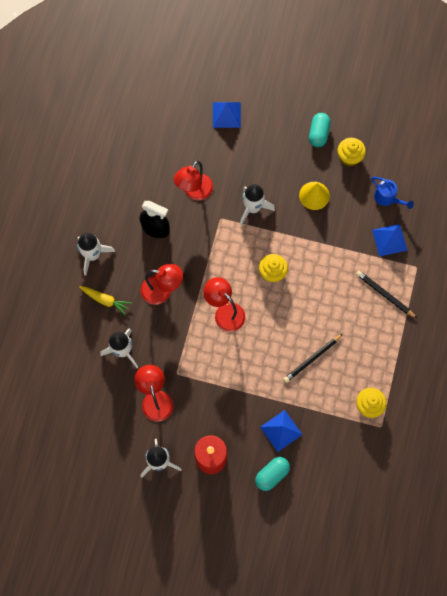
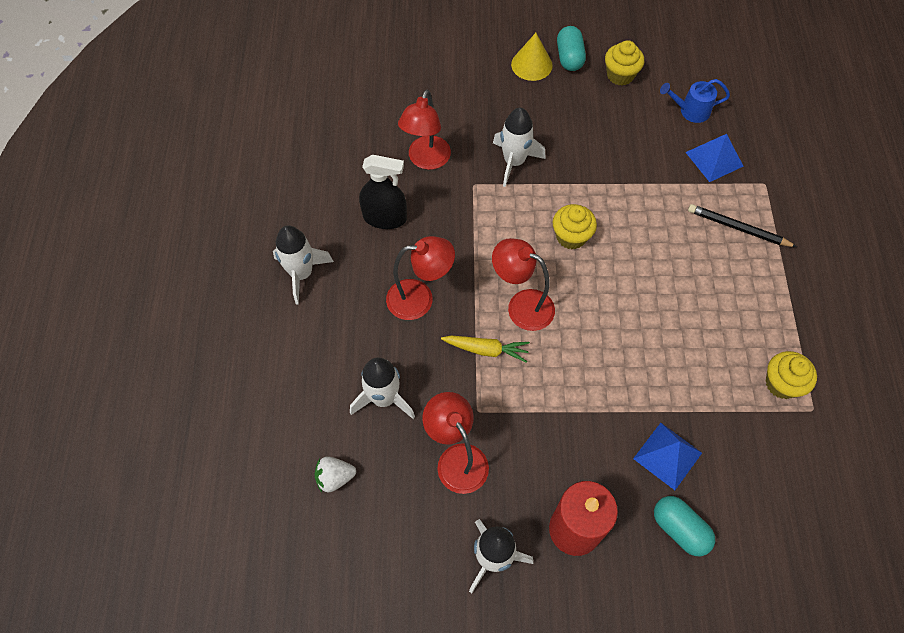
camera: 15 degrees left, 10 degrees down
(82, 391) = (335, 477): none -> white strawberry
(106, 300) = (338, 332): yellow carrot -> yellow carrot (486, 350)
(226, 114) = (440, 61): blue pyramid -> none
(272, 474) = (679, 529): turquoise capsule -> turquoise capsule turned 75 degrees counterclockwise
(312, 359) = (672, 338): black pencil -> none
(314, 195) = (591, 129): yellow cone -> yellow cone (531, 64)
(387, 198) = (690, 111): blue watering can -> blue watering can turned 150 degrees clockwise

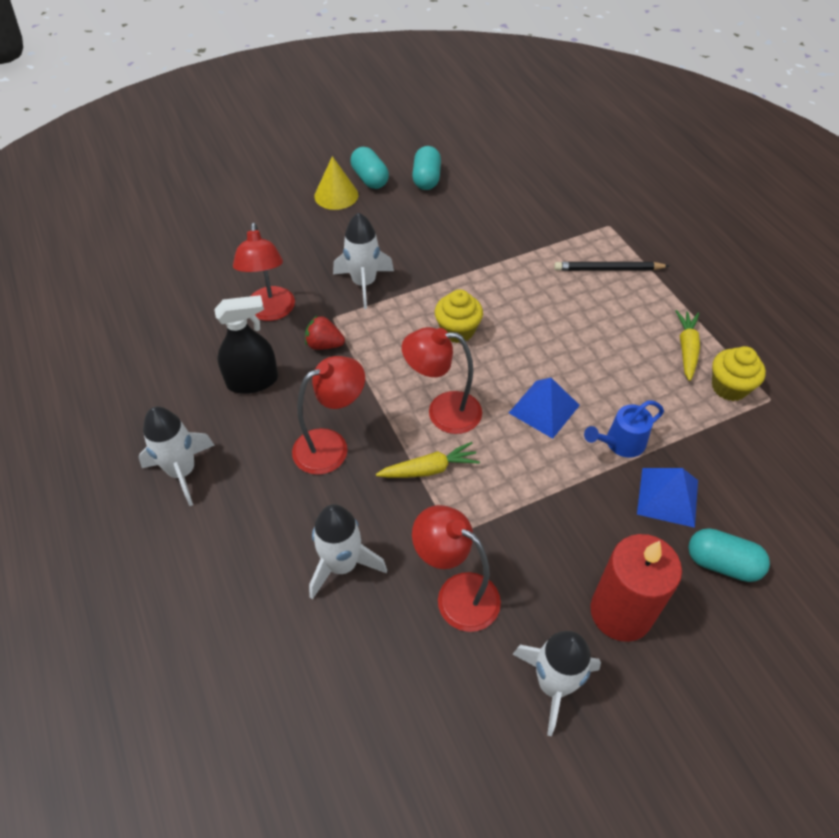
camera: 25 degrees left, 10 degrees down
(335, 477) = (327, 678): white strawberry -> none
(455, 207) = (324, 345): none -> red strawberry
(620, 75) = (426, 179): yellow cupcake -> turquoise capsule
(690, 111) = (507, 188): blue watering can -> blue watering can (620, 443)
(714, 159) = (552, 220): blue pyramid -> blue pyramid (544, 409)
(764, 332) = (686, 349): none -> yellow carrot

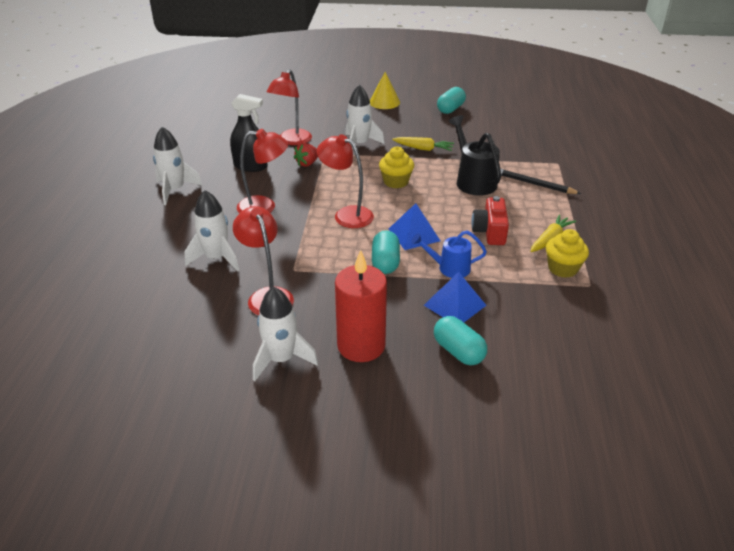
camera: 30 degrees right, 15 degrees down
(324, 345) = (307, 163): red strawberry -> red strawberry turned 90 degrees counterclockwise
(370, 179) = (413, 100): turquoise capsule -> turquoise capsule (385, 262)
(429, 469) = (311, 236): yellow carrot -> yellow carrot (423, 149)
(541, 291) = (473, 180): none -> black watering can
(619, 365) = (490, 231): none -> red camera

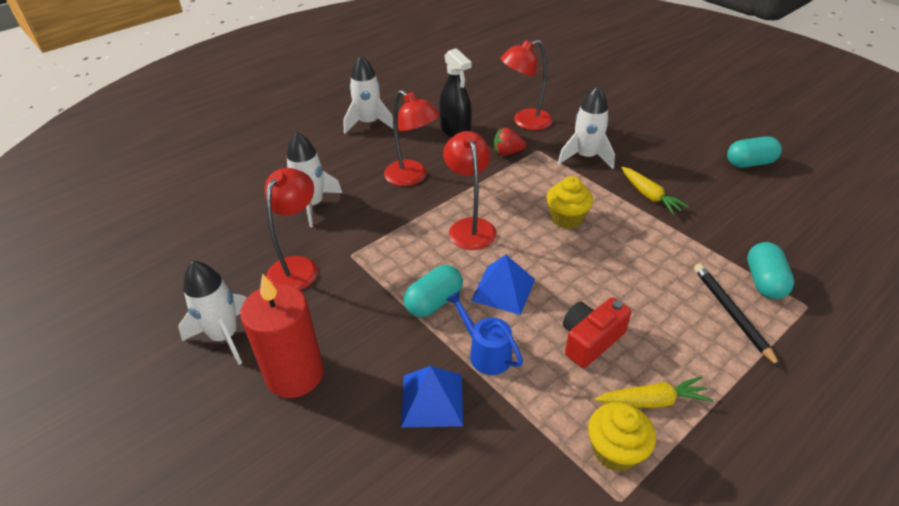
camera: 45 degrees right, 5 degrees up
(384, 102) = (678, 121): yellow cone -> none
(458, 351) = (362, 456): turquoise capsule -> turquoise capsule (764, 281)
(473, 180) = (657, 265): black watering can -> none

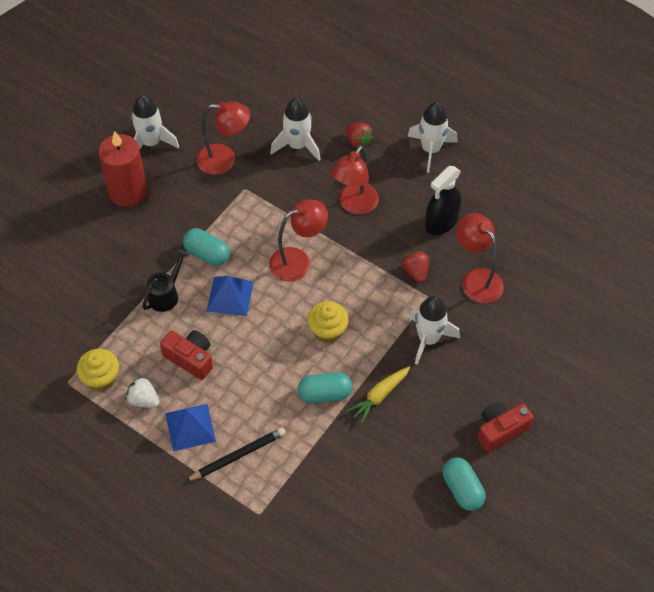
camera: 75 degrees right, 15 degrees up
(332, 163) = (358, 141): none -> red strawberry
(432, 399) = (122, 271): blue pyramid -> blue pyramid (190, 427)
(485, 352) = (166, 294): blue watering can -> black watering can
(652, 401) = (143, 400): yellow carrot -> white strawberry
(685, 134) = (500, 430): none -> red camera
(764, 281) = (281, 483): turquoise capsule -> turquoise capsule (325, 394)

